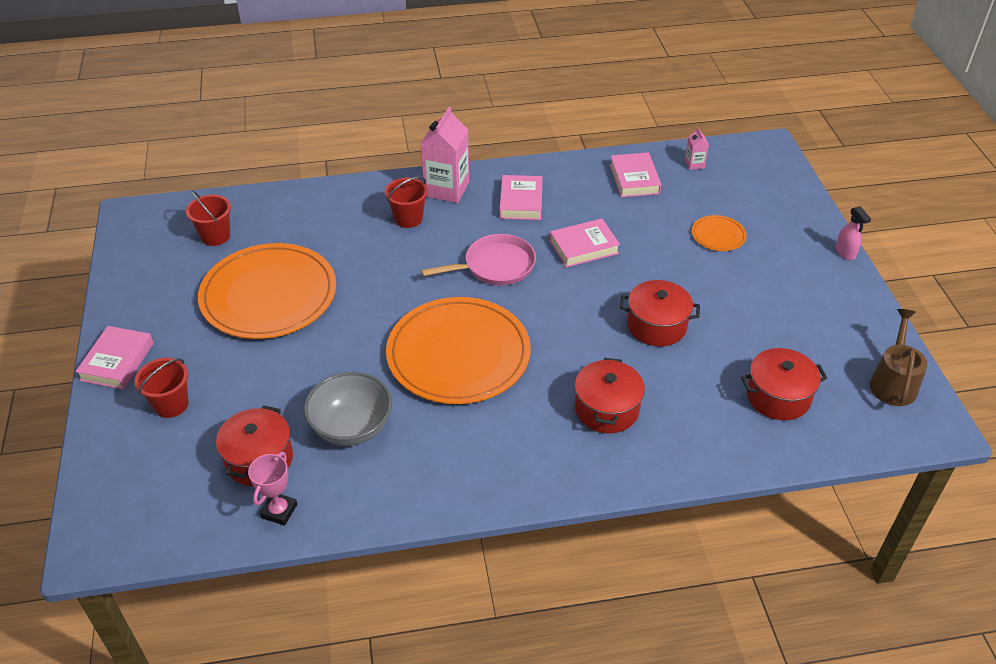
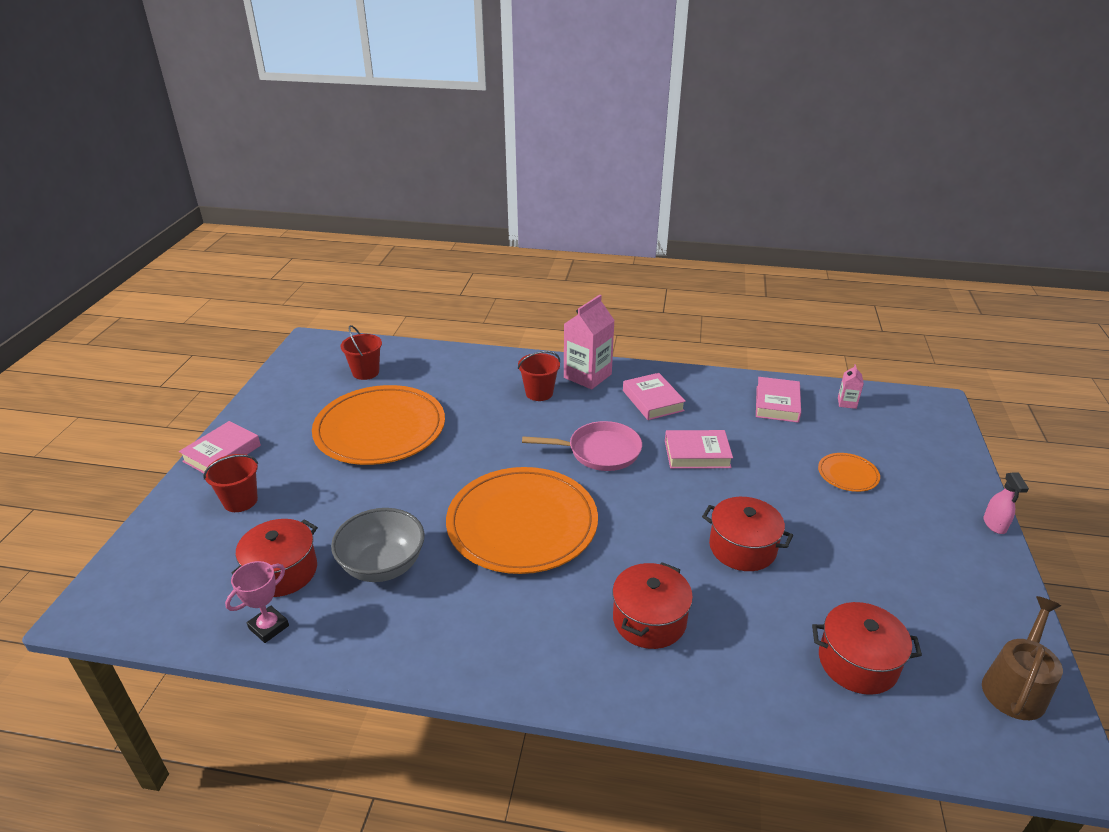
camera: 20 degrees right, 10 degrees down
(521, 202) = (652, 400): pink book -> pink book turned 45 degrees counterclockwise

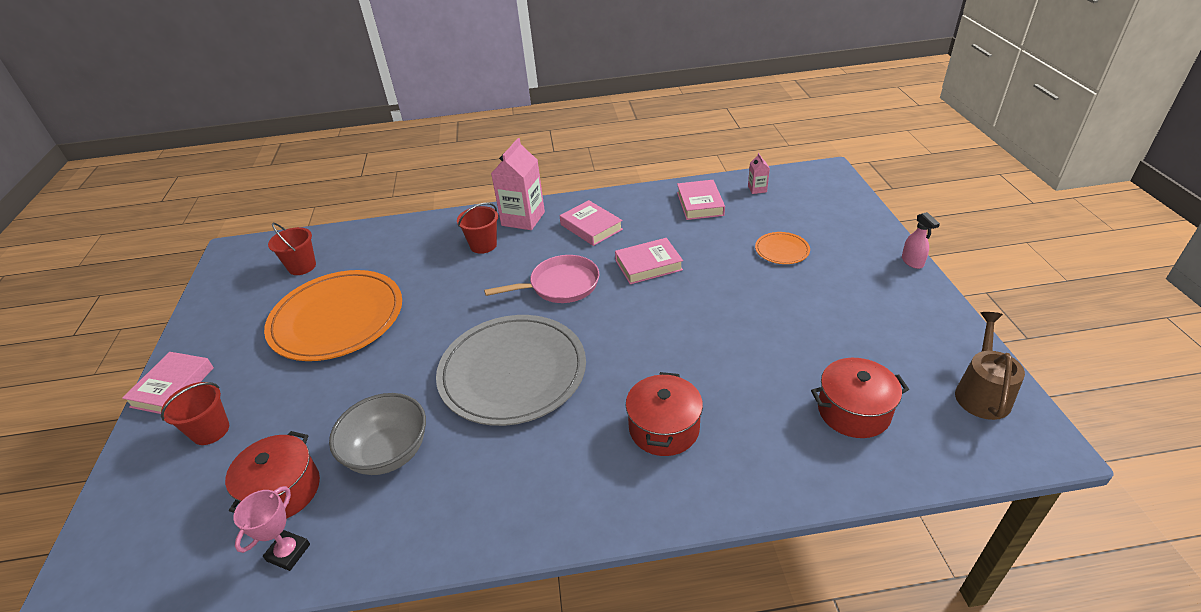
camera: 15 degrees left, 5 degrees up
(522, 523) = (512, 372): orange plate -> grey plate
(742, 548) = (719, 338): red pot -> none

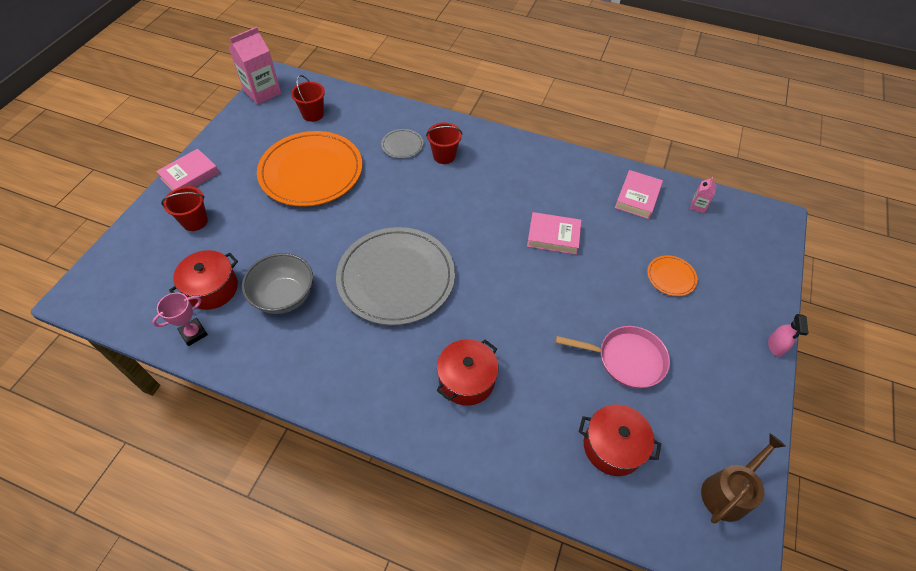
camera: 25 degrees right, 15 degrees up
(430, 254) = (402, 145): none -> grey plate
(523, 219) = (488, 145): pink carton -> pink carton (262, 92)
(560, 285) = (475, 221): pink pan -> pink pan (626, 359)
(591, 227) = (534, 178): pink book -> none

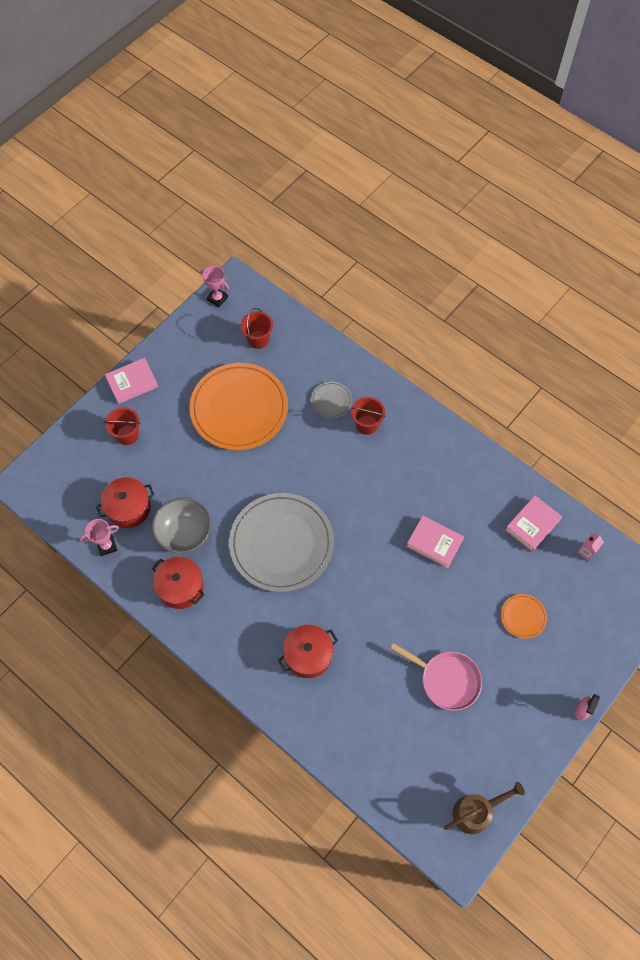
camera: 20 degrees right, 10 degrees up
(262, 92) = (217, 298): pink carton -> pink trophy
(612, 446) = (402, 747): red pot -> red pot (180, 587)

